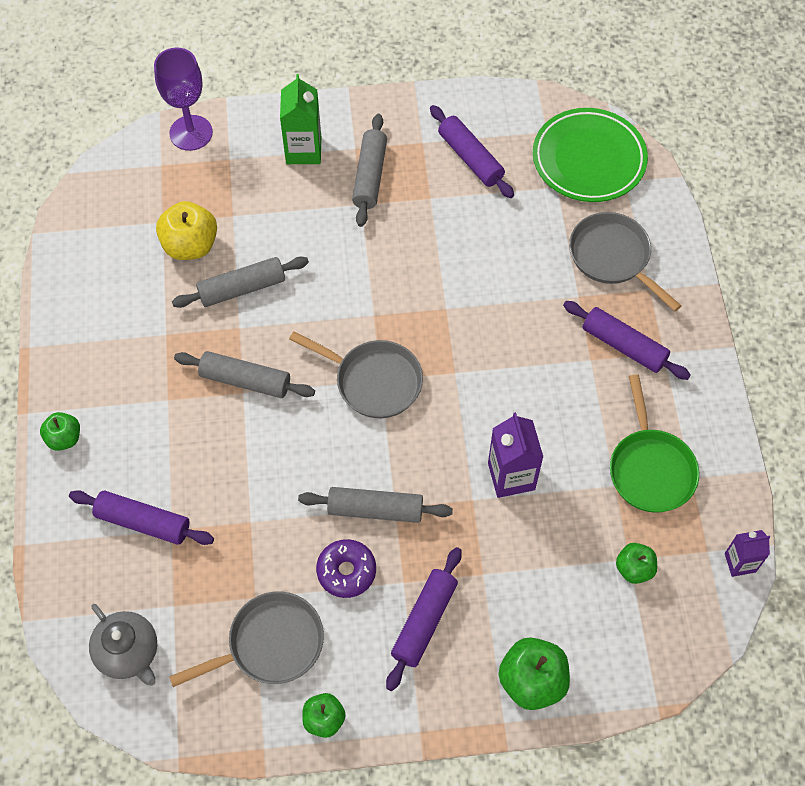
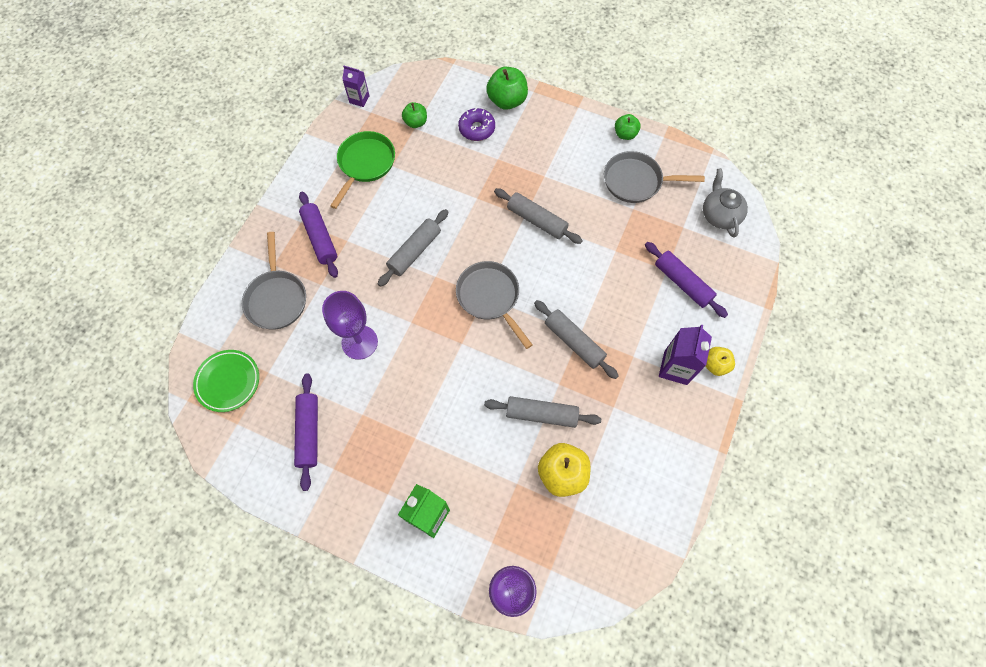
camera: 150 degrees left, 5 degrees up
(64, 438) = (715, 365): green apple -> yellow apple
(346, 571) = (573, 196): purple donut -> purple donut (477, 129)
(369, 176) = (393, 460): grey rolling pin -> grey rolling pin (415, 251)
(424, 621) = (545, 152): purple rolling pin -> none
(486, 260) = (359, 342): none -> purple goblet
(511, 476) = (446, 199): purple carton -> purple carton (675, 368)
(588, 159) = (228, 382): green plate -> green plate, size x0.67

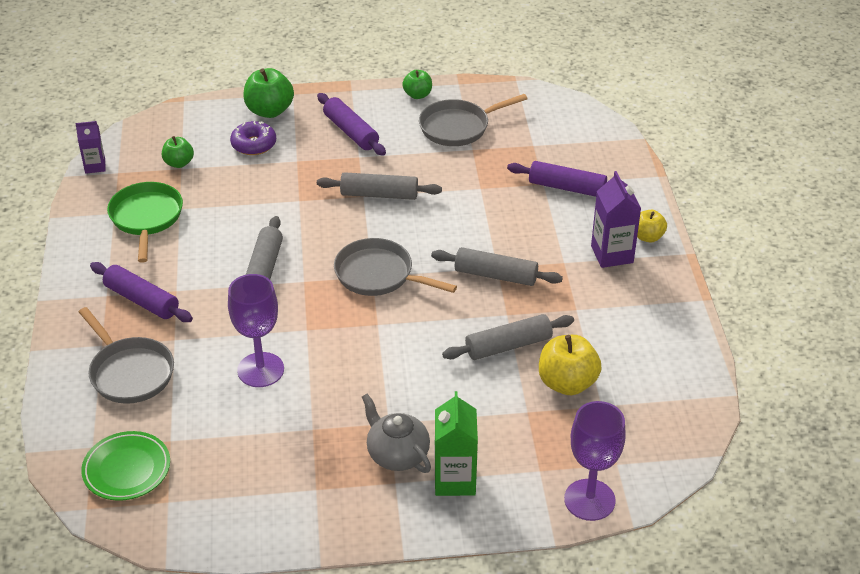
camera: 30 degrees left, 25 degrees down
(309, 432) = (262, 471): purple rolling pin -> purple rolling pin (351, 132)
(719, 215) = (561, 123): grey teapot -> grey teapot (397, 454)

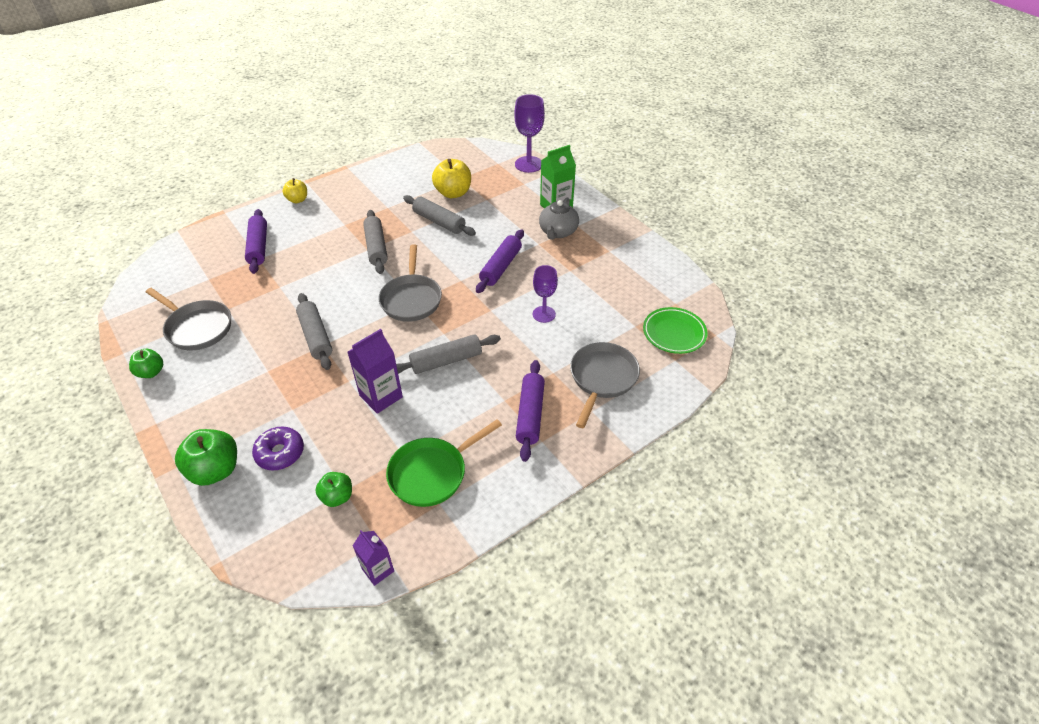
camera: 120 degrees left, 5 degrees up
(260, 370) = (544, 314): purple goblet -> purple goblet, size x0.65
(351, 132) = (230, 392): purple rolling pin -> purple rolling pin (500, 267)
(612, 254) = (324, 208): purple carton -> purple carton (381, 396)

